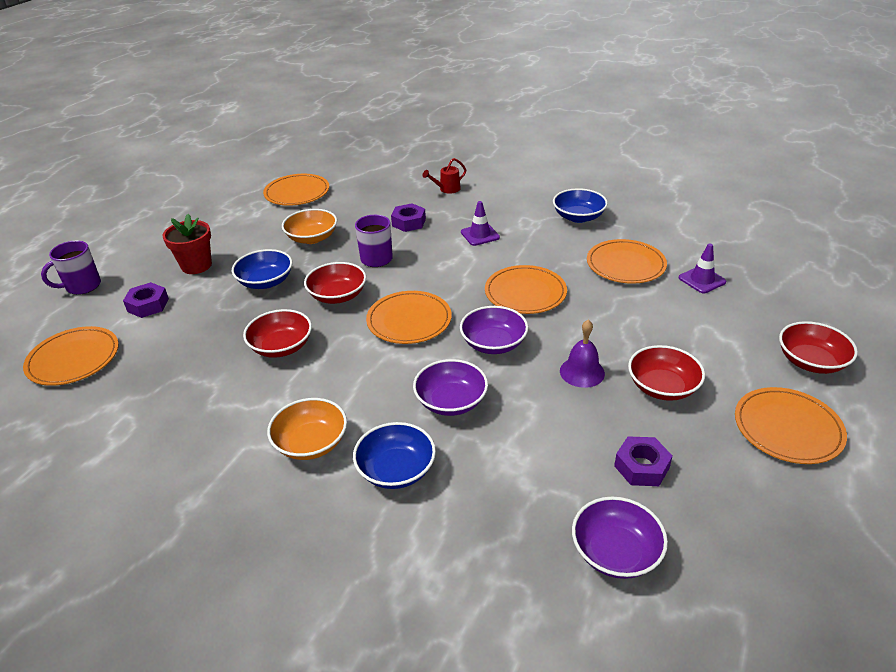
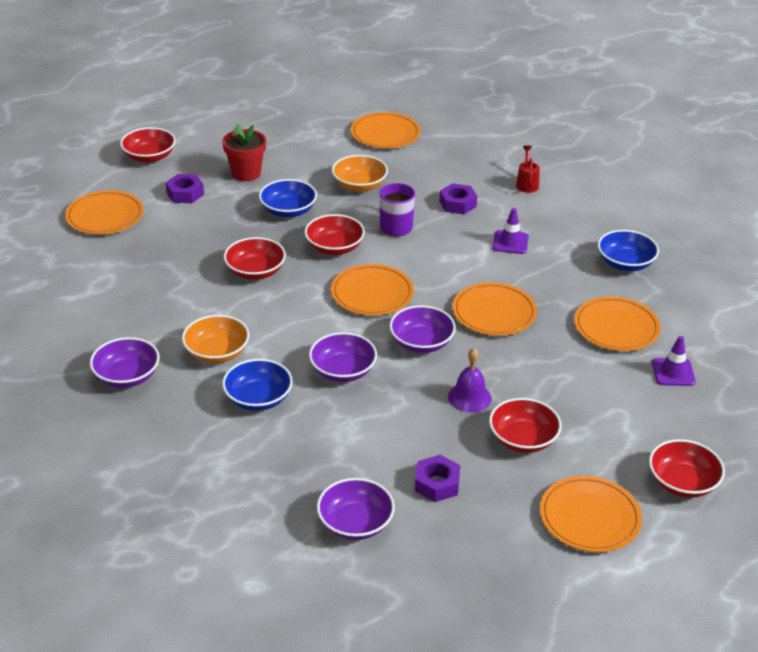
camera: 30 degrees right, 0 degrees up
(82, 286) = (149, 157): purple mug -> red bowl
(231, 518) = (127, 376): none -> purple bowl
(447, 189) = (527, 184): red watering can -> red watering can turned 90 degrees clockwise

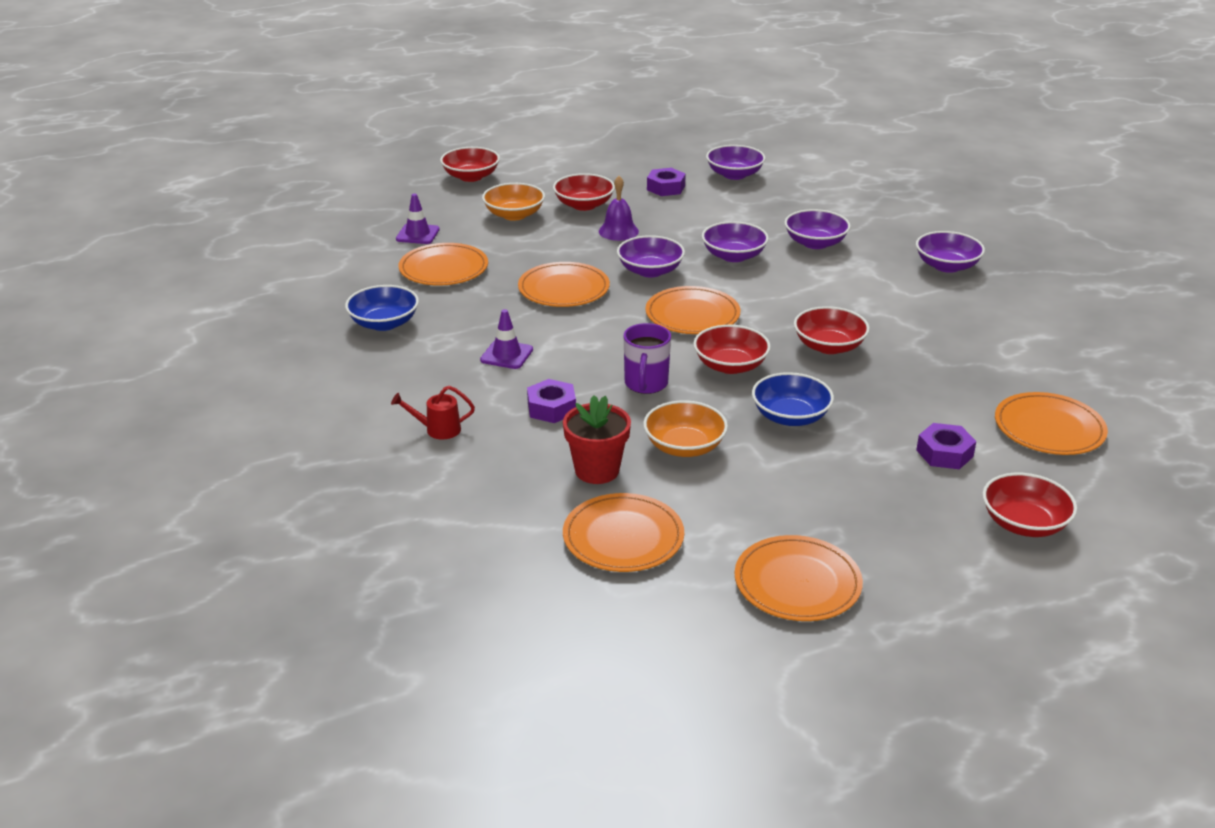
camera: 170 degrees left, 5 degrees down
(217, 352) = (861, 277): orange bowl -> orange bowl (514, 215)
(246, 173) = (858, 480): red flower pot -> red flower pot (597, 470)
(258, 398) = (815, 243): blue bowl -> purple bowl
(527, 184) = (437, 429): red watering can -> red watering can turned 75 degrees clockwise
(589, 517) = (556, 166): orange plate -> orange plate (797, 583)

